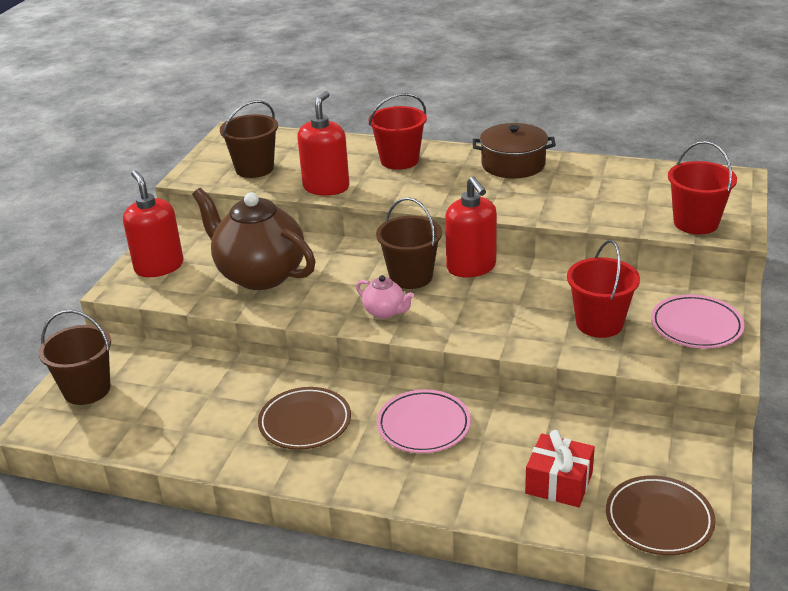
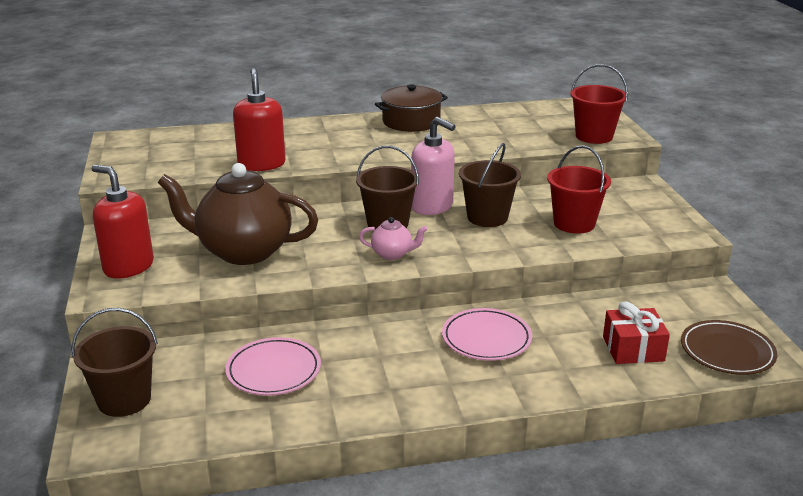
camera: 30 degrees left, 5 degrees down
(254, 169) = (173, 162): brown bucket -> brown bucket (487, 217)
(305, 422) = (379, 365): brown plate -> none
(399, 160) = (309, 134): red bucket -> none
(471, 267) = (432, 206): red soap dispenser -> pink soap dispenser
(696, 326) = (644, 209): pink plate -> pink plate (273, 371)

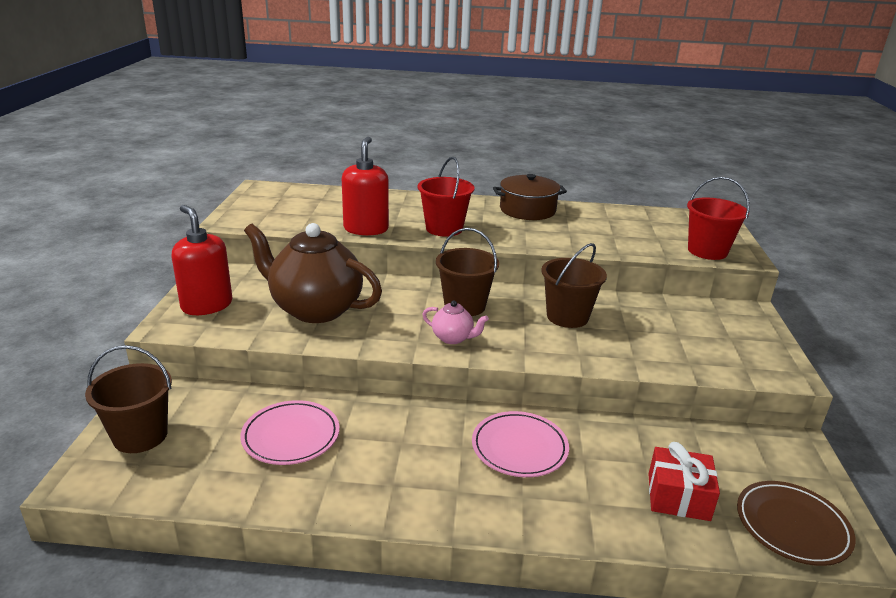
camera: 15 degrees right, 0 degrees up
(432, 206) = (517, 296): pink soap dispenser -> none
(574, 223) = (656, 339): red bucket -> red bucket (444, 228)

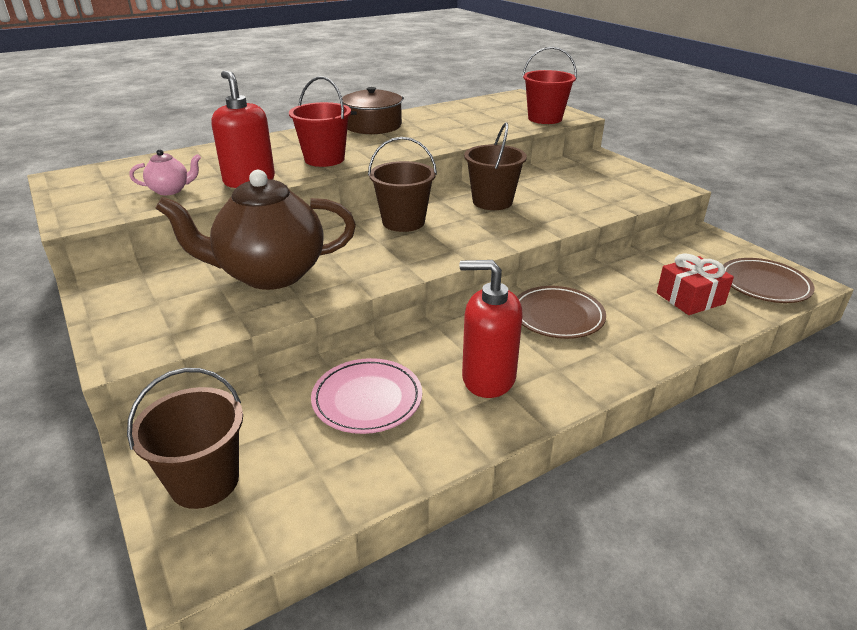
camera: 35 degrees left, 5 degrees up
(207, 305) = (140, 316): red soap dispenser -> red soap dispenser (488, 378)
(453, 338) = (431, 249): pink teapot -> pink teapot (170, 190)
(519, 448) = (557, 316): pink plate -> brown plate

